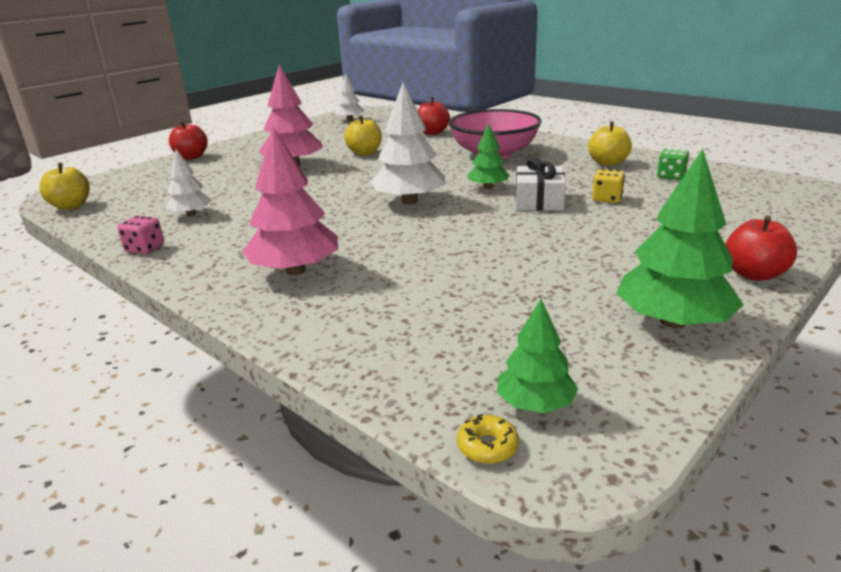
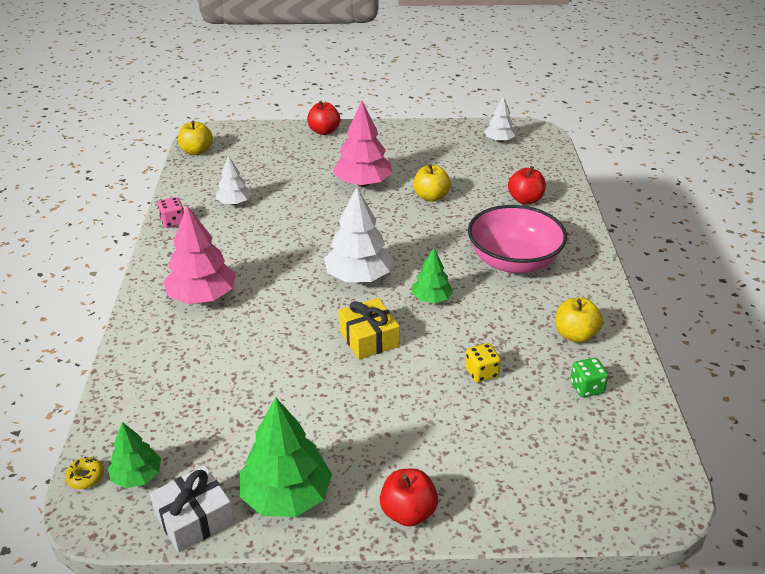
camera: 45 degrees right, 10 degrees up
(497, 221) = (368, 338): none -> yellow gift
(539, 201) = (433, 338): white gift -> white gift (194, 518)

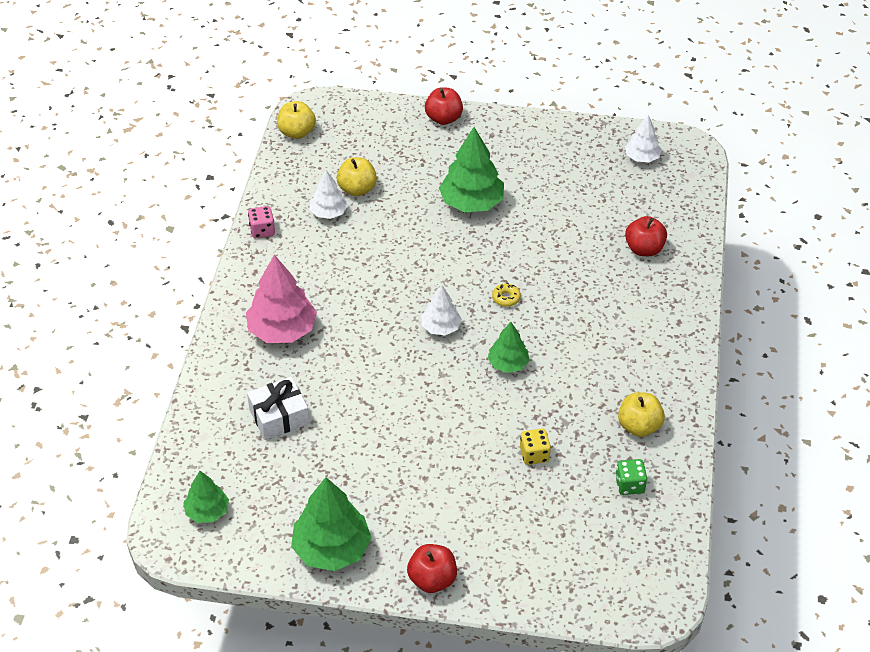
camera: 10 degrees right, 10 degrees up
(85, 477) = (164, 505): yellow donut -> yellow donut (506, 298)
(194, 518) = (252, 557): white gift -> white gift (279, 416)
(358, 277) = (441, 327): white tree -> white tree, size x0.58
(363, 183) = (471, 203): pink tree -> green tree
(368, 338) = (435, 401): yellow gift -> none
(431, 197) = (541, 231): yellow apple -> yellow apple (357, 189)
(513, 261) = (605, 329): pink bowl -> none

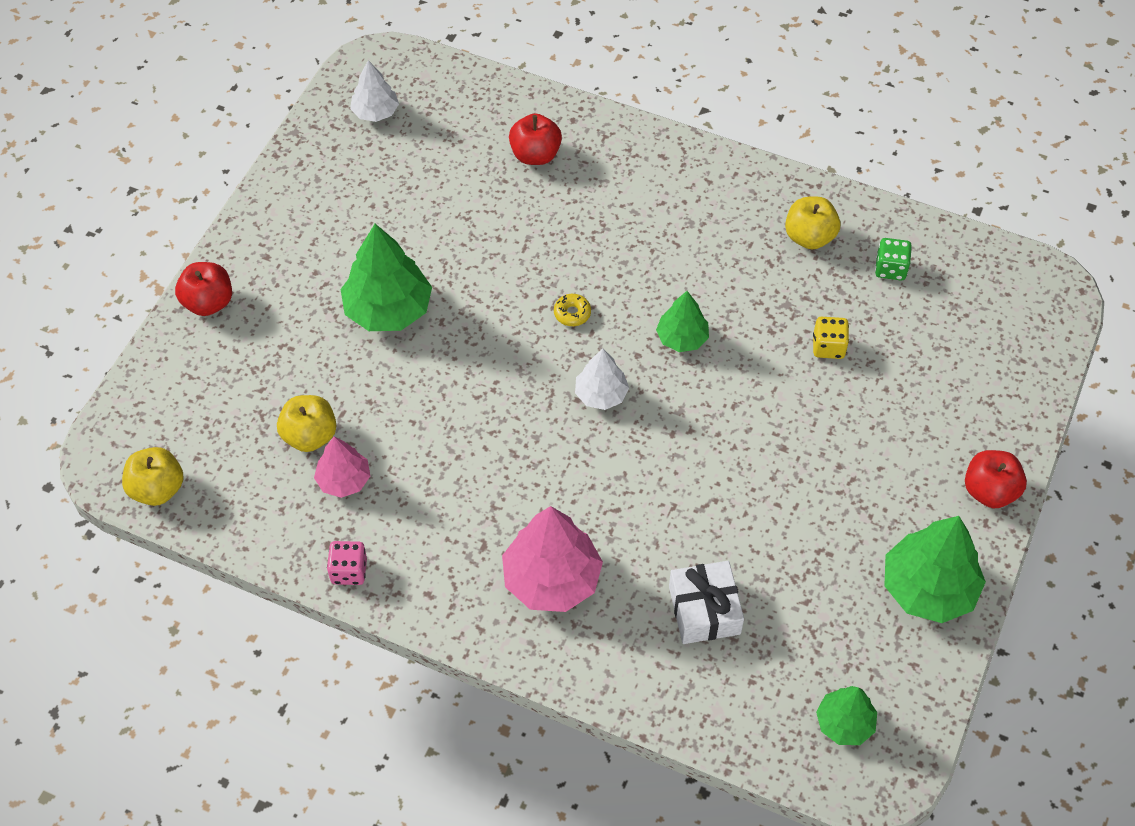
camera: 75 degrees left, 10 degrees up
(328, 213) = (344, 480): white tree -> pink tree

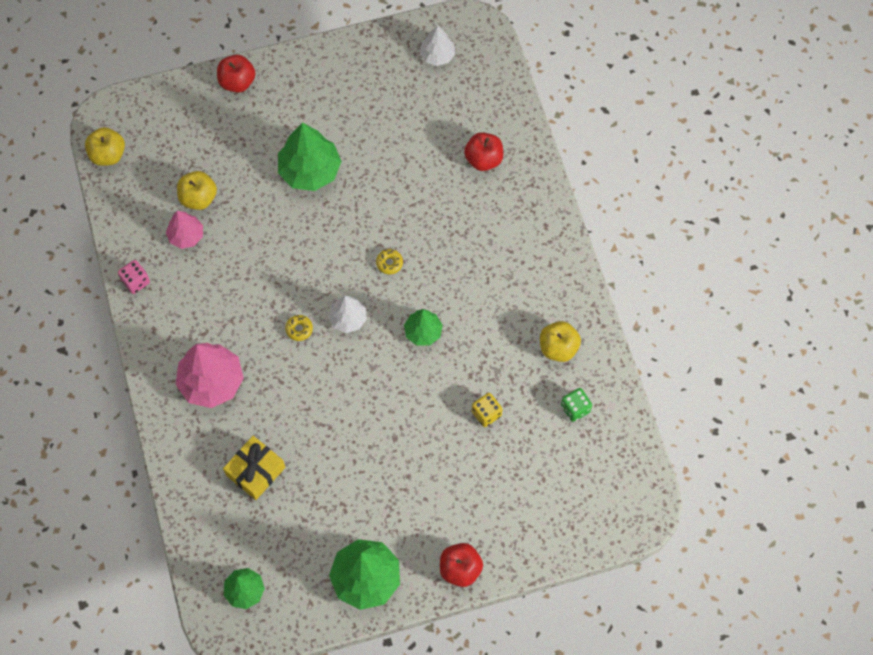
camera: 50 degrees right, 10 degrees up
(569, 449) = (299, 329): none -> yellow donut
(704, 610) = (255, 471): white gift -> yellow gift

